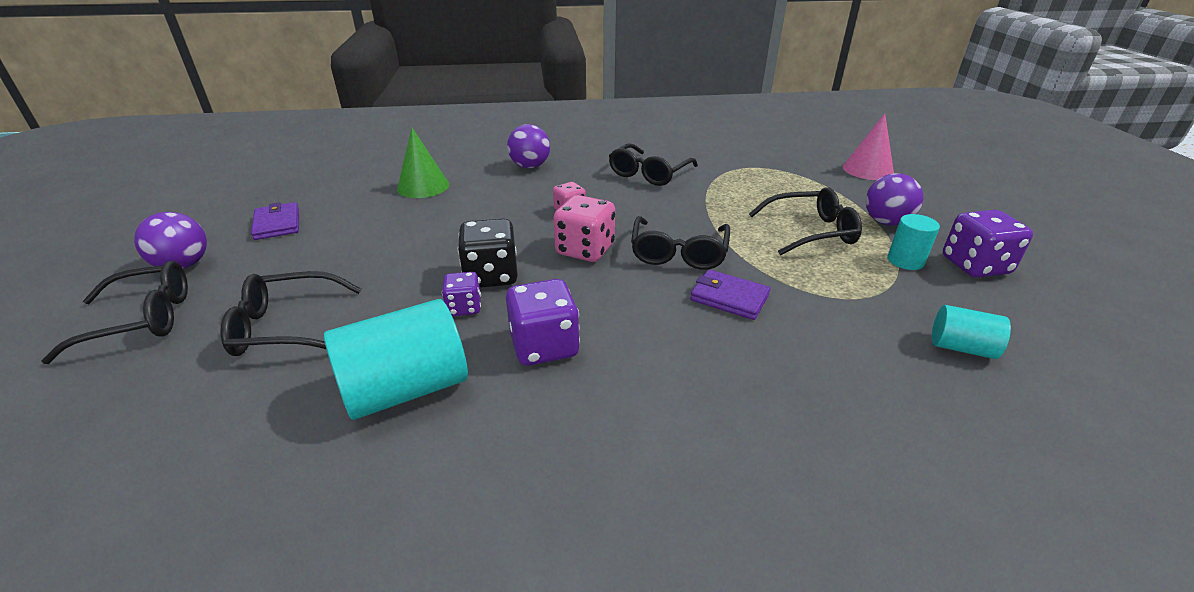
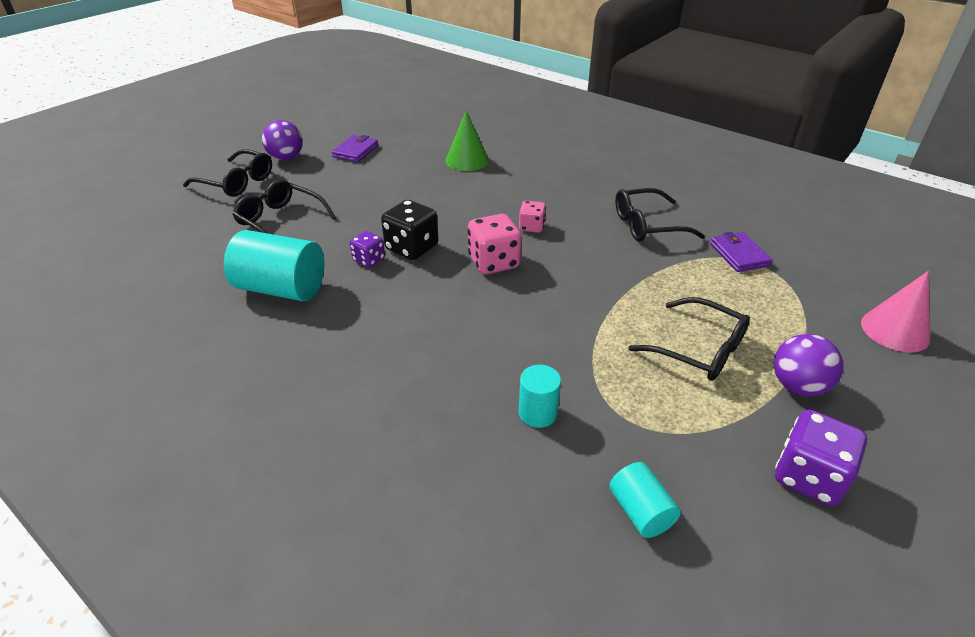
camera: 45 degrees right, 5 degrees up
(530, 166) = (562, 175): purple ball -> none
(544, 346) = (372, 310): purple dice -> none
(678, 253) = (554, 302): black glasses -> none
(729, 298) = (530, 355): purple wallet -> purple wallet (739, 255)
(905, 261) = (740, 426): turquoise cylinder -> turquoise cylinder (538, 413)

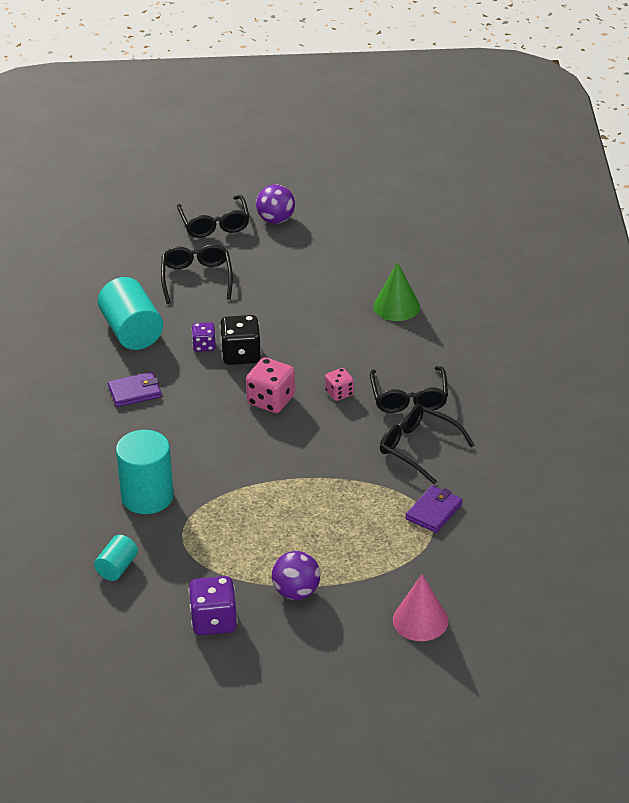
camera: 50 degrees right, 0 degrees up
(355, 151) = (332, 244): purple wallet -> purple wallet (135, 392)
(538, 413) = (147, 496): turquoise cylinder -> turquoise cylinder, size x1.86
(698, 349) = (284, 536): black glasses -> black glasses (409, 398)

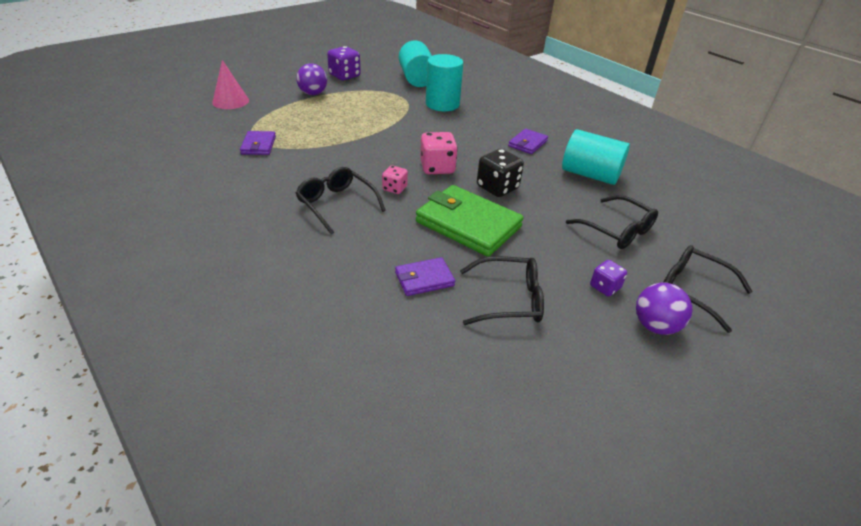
camera: 140 degrees right, 0 degrees up
(117, 567) = (417, 79): turquoise cylinder -> turquoise cylinder, size x1.86
(204, 345) = (531, 184): purple dice -> purple dice (605, 287)
(313, 332) = (468, 224): none -> green wallet
(396, 306) = (424, 279): green cone -> purple wallet
(418, 448) = (299, 175): black glasses -> black glasses (509, 299)

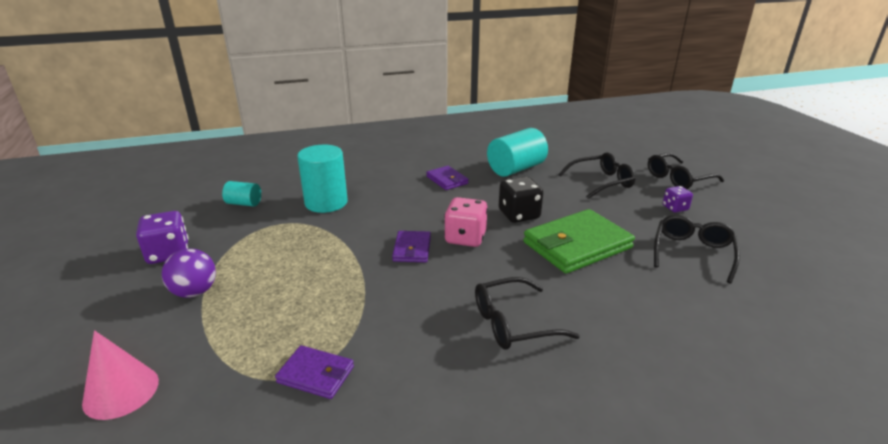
camera: 65 degrees left, 10 degrees down
(394, 188) = (495, 274): pink dice -> none
(417, 79) = (244, 203): turquoise cylinder -> turquoise cylinder, size x0.54
(424, 279) = (663, 291): purple wallet -> purple wallet (412, 249)
(655, 326) = (718, 203): purple ball -> none

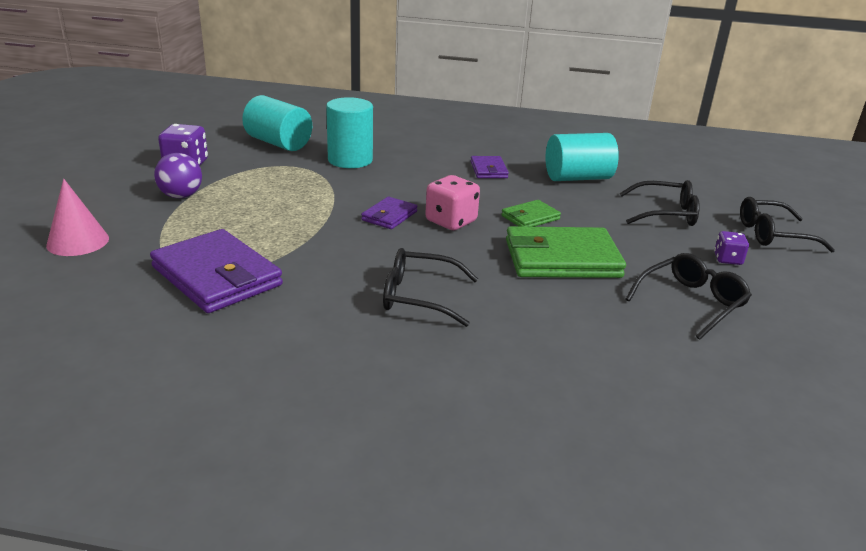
camera: 25 degrees right, 0 degrees up
(244, 203) = (278, 143): turquoise cylinder -> turquoise cylinder, size x1.86
(316, 374) = (217, 276): purple wallet -> purple wallet, size x1.95
(519, 215) = (530, 217): black dice -> green wallet

